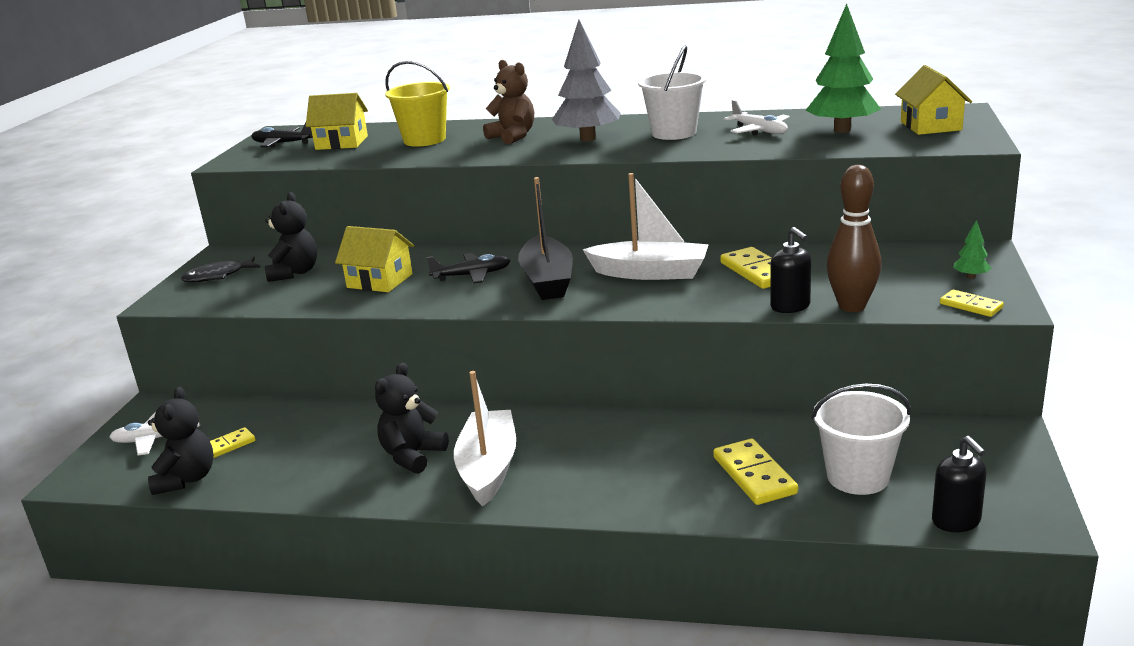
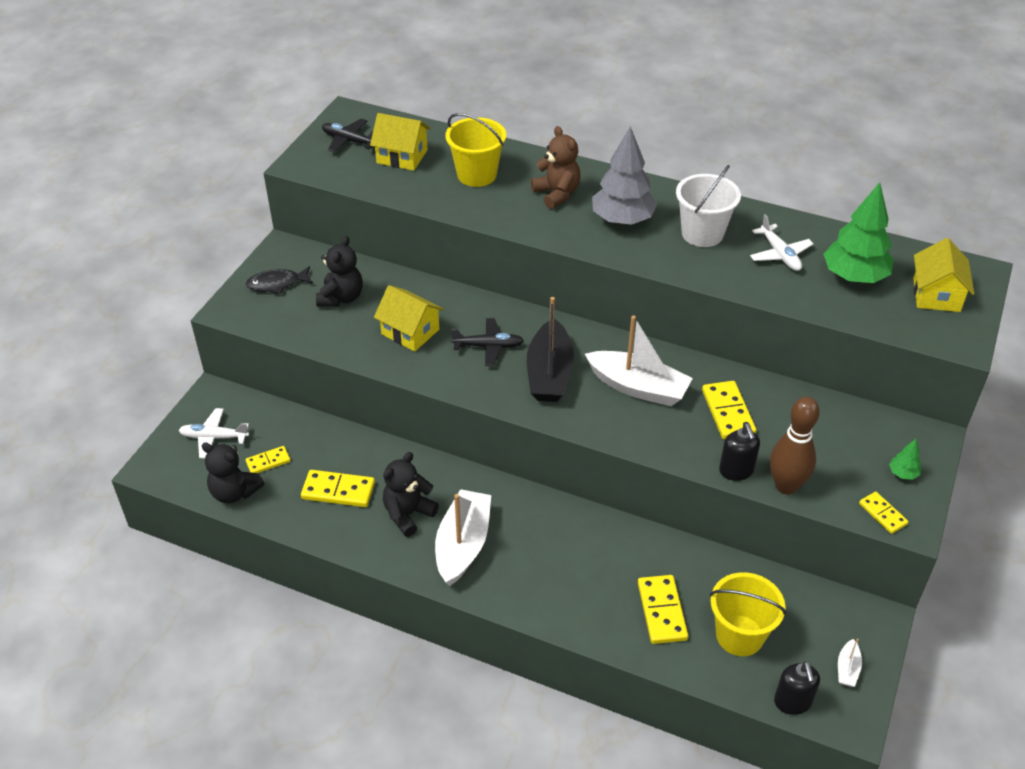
camera: 10 degrees right, 20 degrees up
(186, 479) = (234, 492): black teddy bear -> black teddy bear turned 105 degrees clockwise
(320, 453) = (338, 491): none -> yellow domino
(857, 477) = (739, 635): white bucket -> yellow bucket
(1001, 478) = (847, 668): none -> white boat

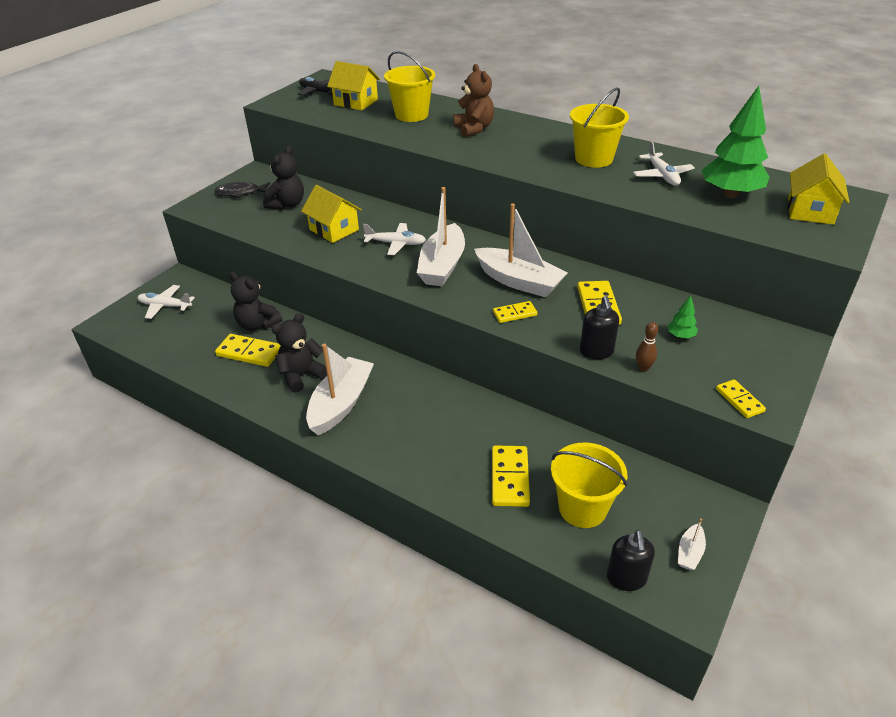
camera: 10 degrees right, 5 degrees down
(234, 492) = (164, 346): black teddy bear -> black teddy bear (257, 325)
(268, 462) = (200, 327): yellow domino -> yellow domino (515, 314)
(488, 346) = (396, 244): black plane -> white plane
(549, 373) = (442, 266): black boat -> white boat
(622, 220) = (525, 147): grey tree -> none
(702, 233) = (594, 159): white bucket -> yellow bucket
(786, 486) = (643, 368): brown bowling pin -> brown bowling pin, size x0.47
(903, 473) = (764, 368): green tree -> green tree (680, 336)

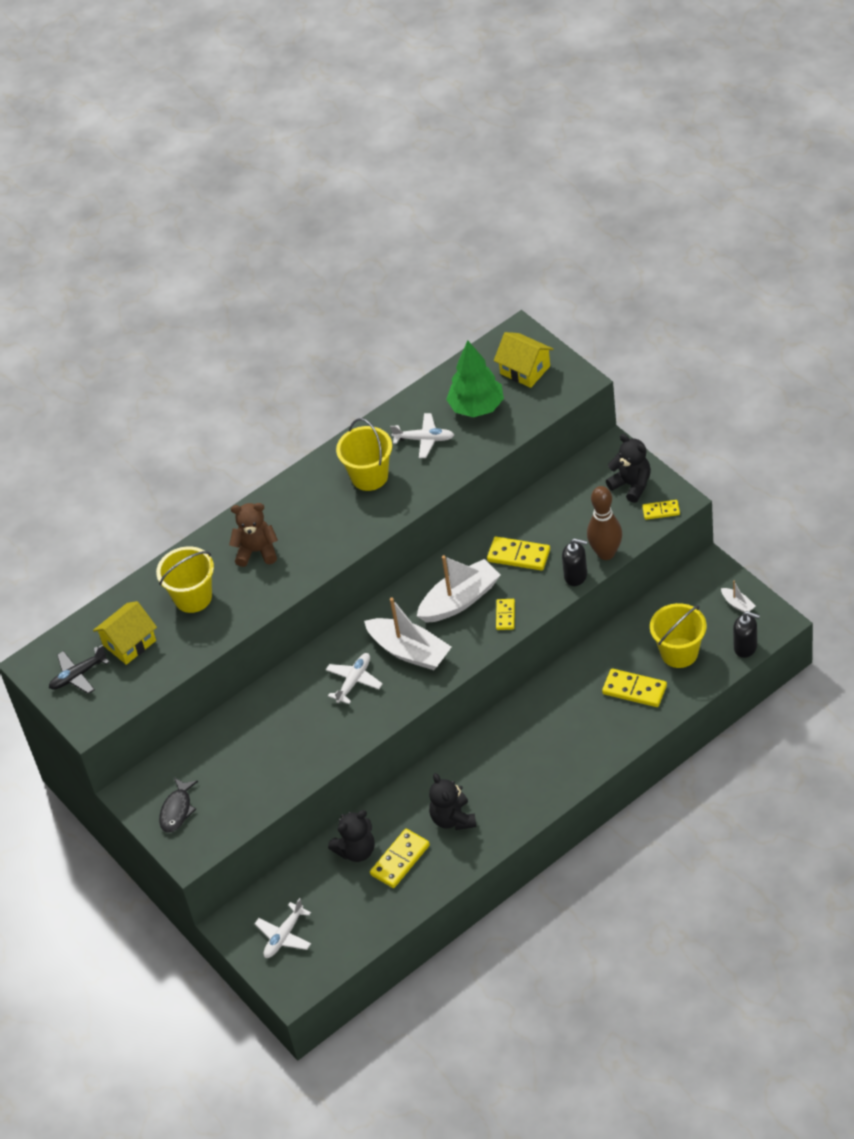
camera: 65 degrees left, 10 degrees up
(287, 204) = (227, 767): black teddy bear -> black teddy bear (631, 485)
(334, 230) = (302, 730): yellow house -> none
(341, 404) = (505, 792): white boat -> none
(643, 368) = (606, 553): brown bowling pin -> brown bowling pin, size x2.14
(680, 336) = (578, 516): green tree -> none

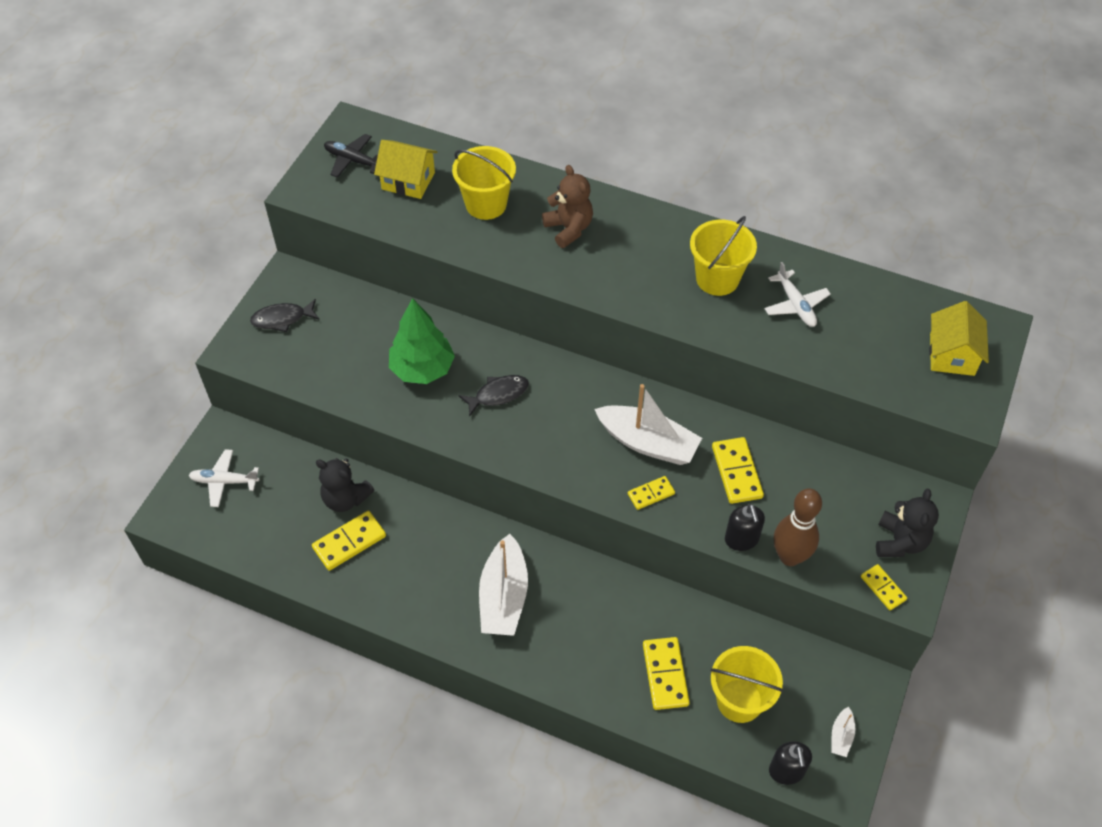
camera: 55 degrees right, 5 degrees up
(354, 681) = (498, 394): white plane -> black fish
(400, 860) = (349, 542): yellow domino -> yellow domino turned 45 degrees counterclockwise
(409, 651) = (559, 426): white boat -> white boat (503, 596)
(453, 819) = (419, 568): black teddy bear -> none
(477, 407) = (870, 332): green tree -> green tree (422, 369)

